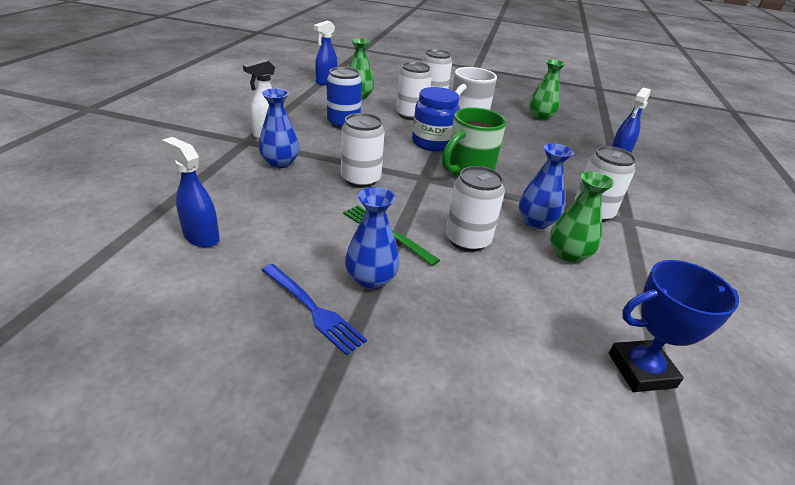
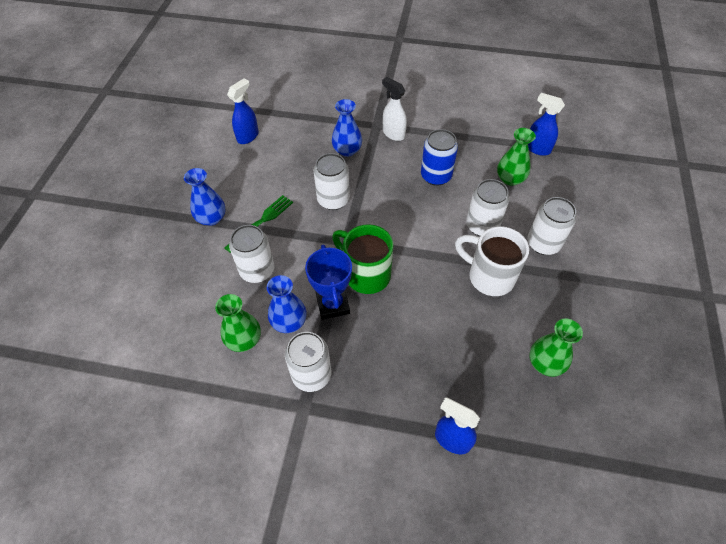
camera: 90 degrees right, 20 degrees up
(313, 309) = (185, 196): blue fork -> none
(432, 143) = (418, 246): blue jar -> none
(641, 370) = (126, 360): blue trophy -> blue trophy (332, 304)

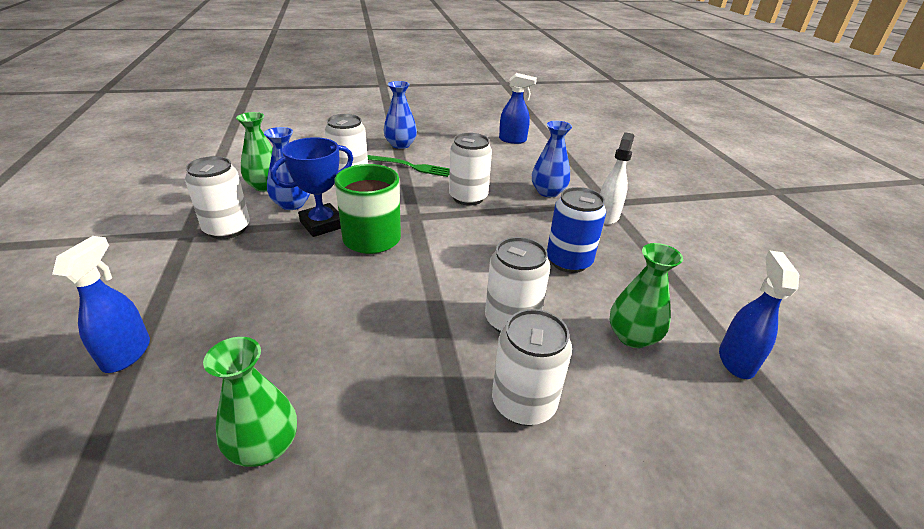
camera: 65 degrees right, 20 degrees down
(489, 276) = (418, 344): white mug -> none

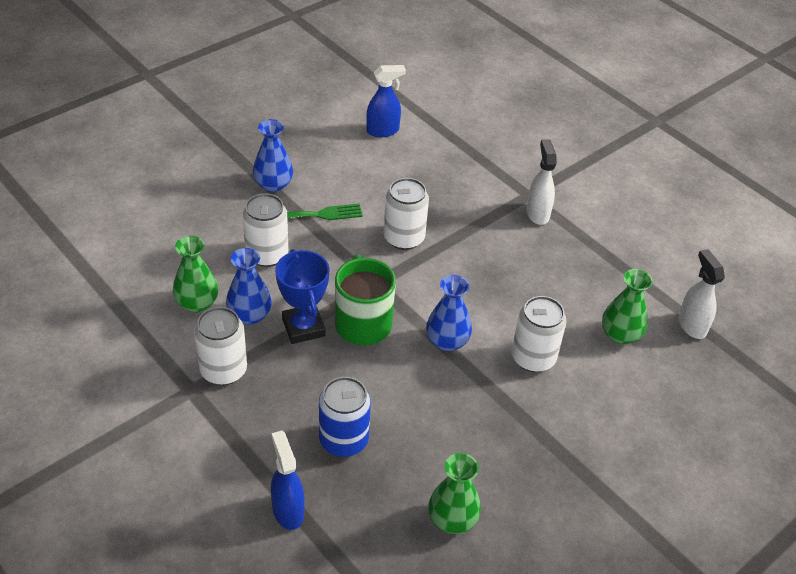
camera: 30 degrees left, 10 degrees up
(322, 224) = (303, 327): blue trophy -> blue trophy turned 45 degrees counterclockwise
(523, 403) = (582, 418): white can -> none
(548, 192) = (469, 201): blue vase -> blue vase (447, 341)
(568, 261) = (537, 281): blue can -> blue can (343, 440)
(736, 360) = (691, 325): blue spray bottle -> white spray bottle

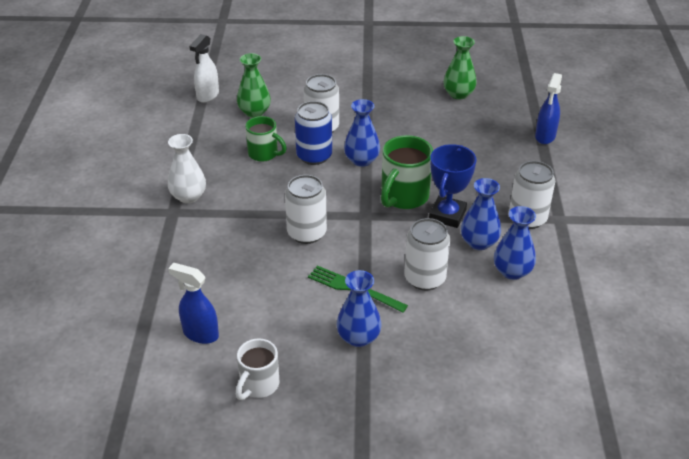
camera: 135 degrees left, 5 degrees down
(197, 303) = (512, 271): green vase -> blue vase
(307, 124) = (258, 385): none -> white mug
(343, 440) = (482, 148): blue can -> blue can (314, 156)
(537, 213) = (188, 196): white spray bottle -> white vase
(540, 291) = (264, 154): none -> green mug

